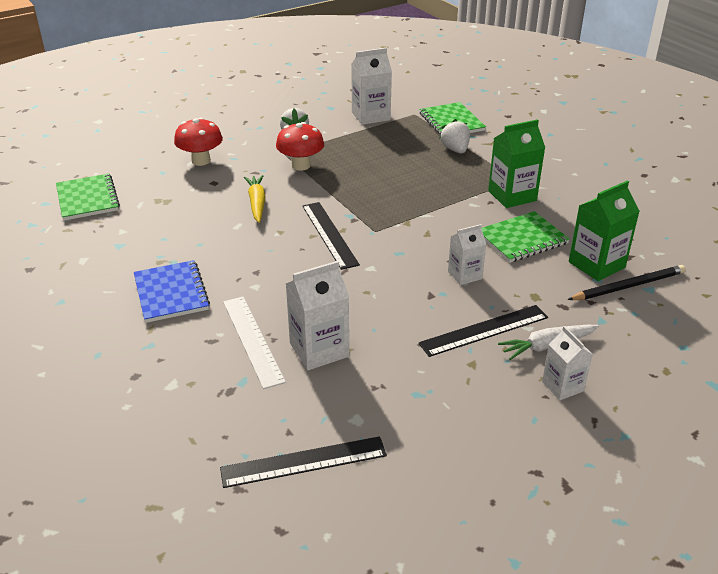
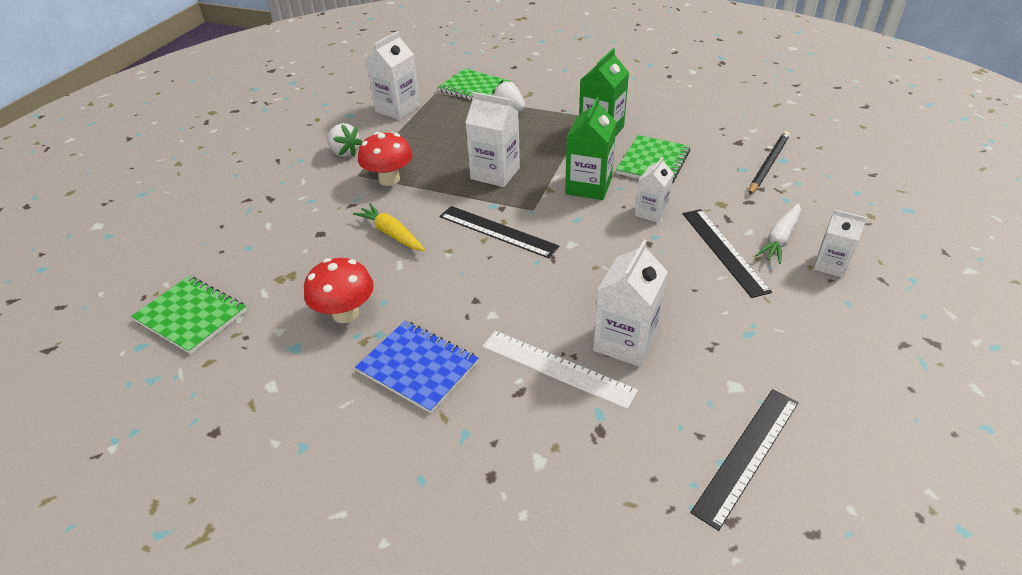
camera: 35 degrees left, 5 degrees up
(201, 161) = (278, 217): red mushroom -> red mushroom (345, 313)
(381, 193) = (495, 173): none -> white carton
(484, 330) = (723, 251): black ruler -> black ruler turned 45 degrees counterclockwise
(596, 265) = (728, 158): green carton -> green carton (588, 186)

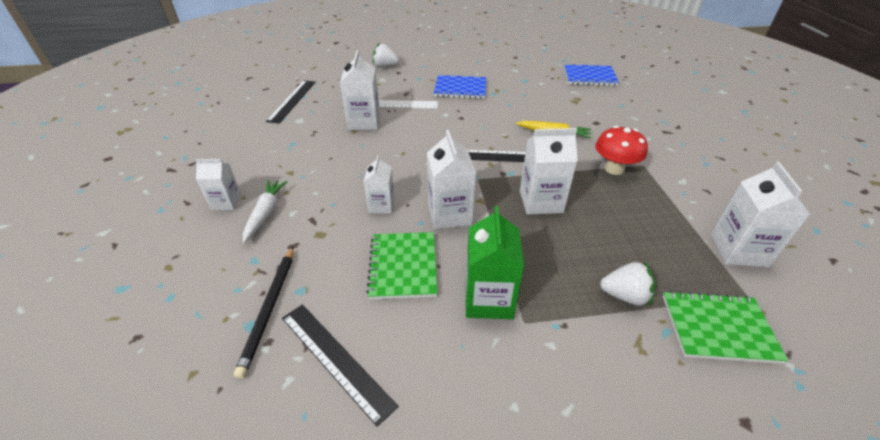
camera: 150 degrees right, 0 degrees up
(191, 316) = (589, 77): green notebook -> blue notebook
(344, 152) = (688, 180): white strawberry -> white strawberry (385, 66)
(345, 313) = (521, 95): red mushroom -> none
(588, 186) = (449, 214): green carton -> white carton
(723, 251) = (313, 190): black ruler -> black ruler (335, 359)

